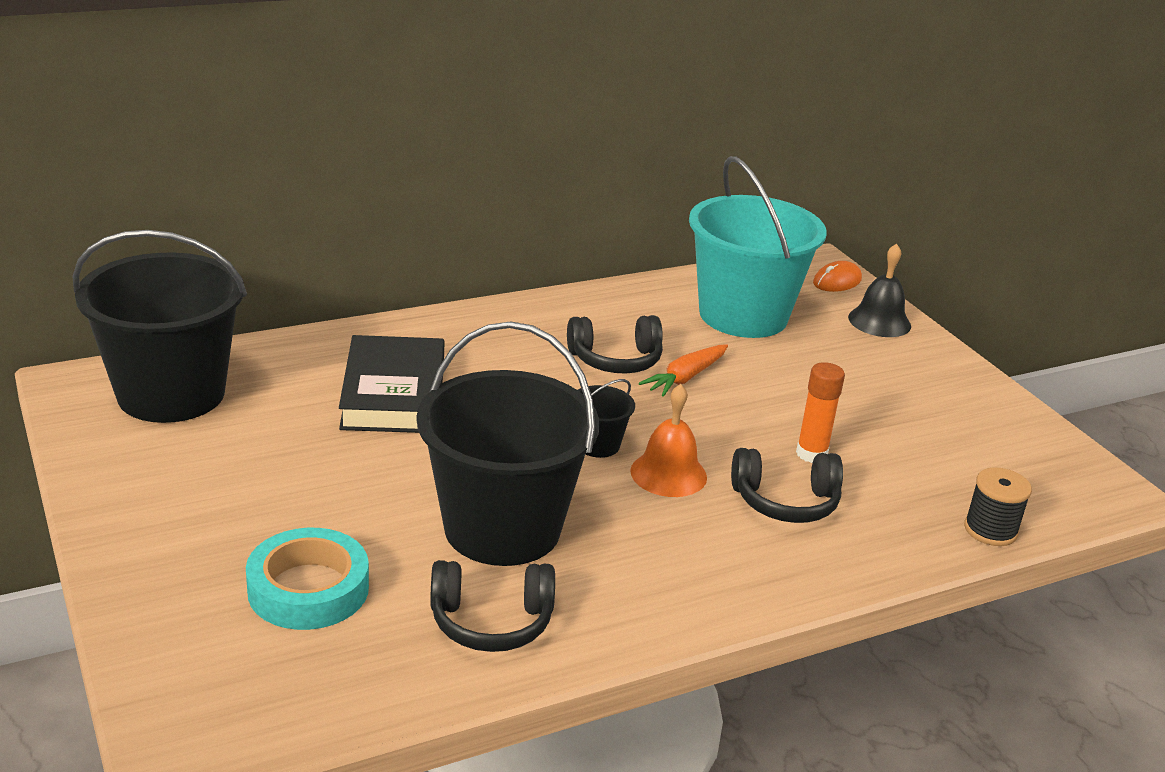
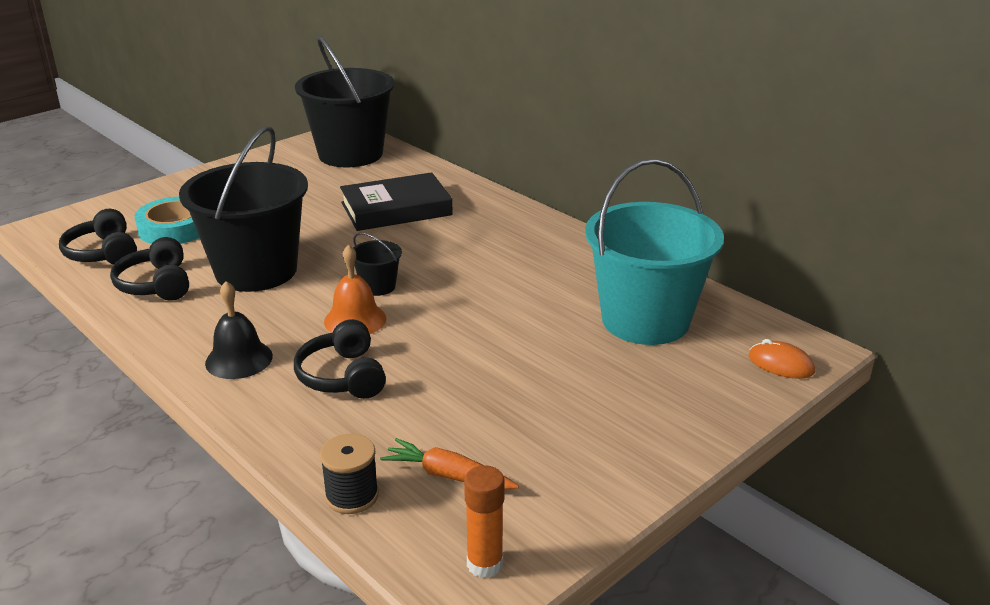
camera: 75 degrees right, 0 degrees up
(615, 360) = (508, 274): black headphones -> black headphones (103, 253)
(685, 378) = (505, 307): orange carrot -> orange carrot (448, 475)
(811, 454) = (425, 382): orange glue stick -> orange glue stick (485, 564)
(879, 321) = (718, 398): black bell -> black bell (239, 359)

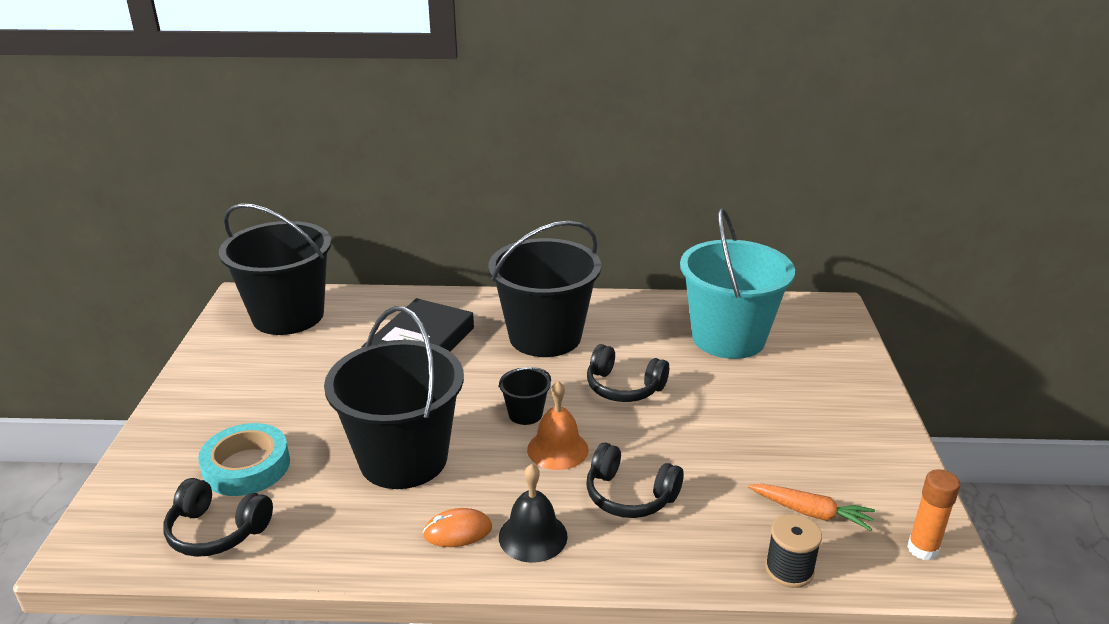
camera: 45 degrees left, 0 degrees up
(156, 284) = (335, 525): black headphones -> black headphones (623, 387)
(448, 475) = (811, 513): orange carrot -> orange carrot turned 135 degrees counterclockwise
(492, 245) = (545, 336): none -> black bucket
(781, 364) = (835, 325): orange mouse -> orange mouse (457, 531)

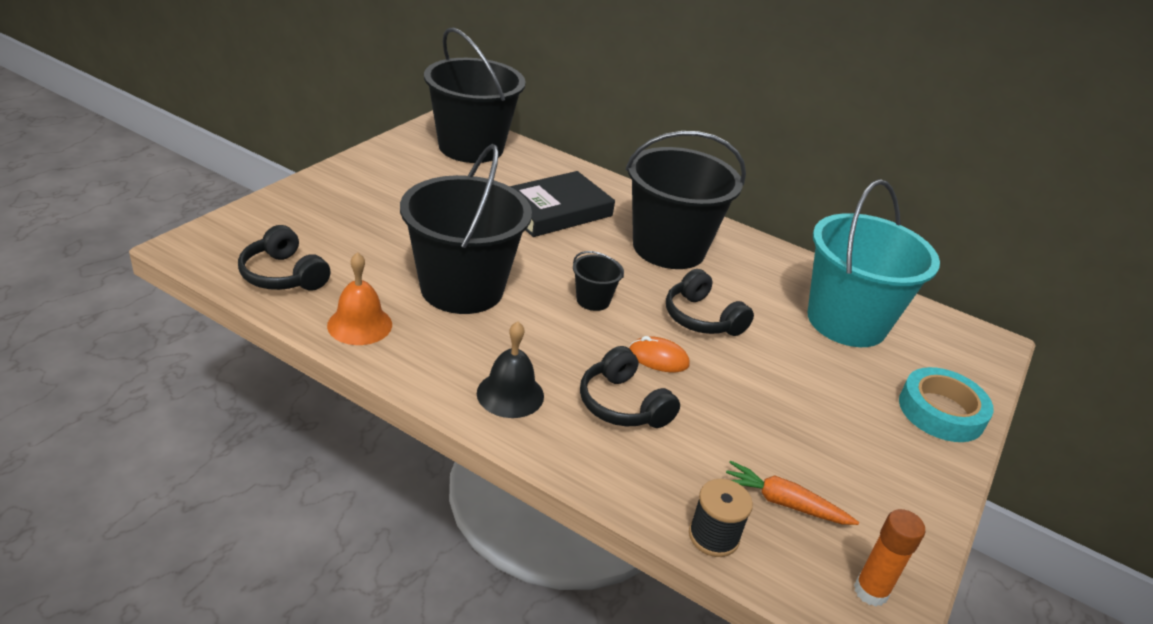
camera: 25 degrees right, 5 degrees up
(246, 466) = (343, 241): turquoise tape -> turquoise tape (941, 411)
(457, 531) = (454, 361): orange mouse -> orange mouse (658, 358)
(557, 449) = (594, 339): orange bell -> orange bell (359, 325)
(811, 513) = (783, 503): orange carrot -> orange carrot turned 150 degrees clockwise

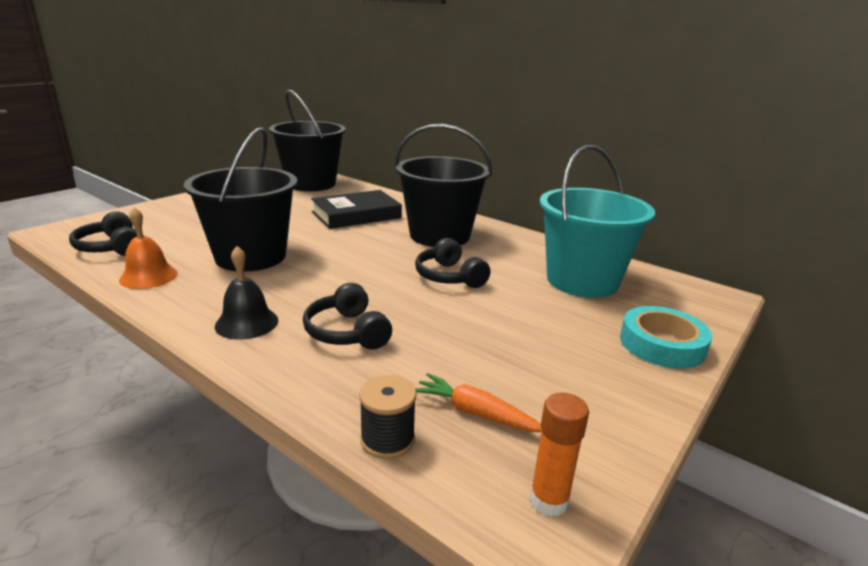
camera: 10 degrees right, 10 degrees down
(593, 300) = (358, 265): black bucket -> none
(658, 358) = (397, 301): orange mouse -> none

